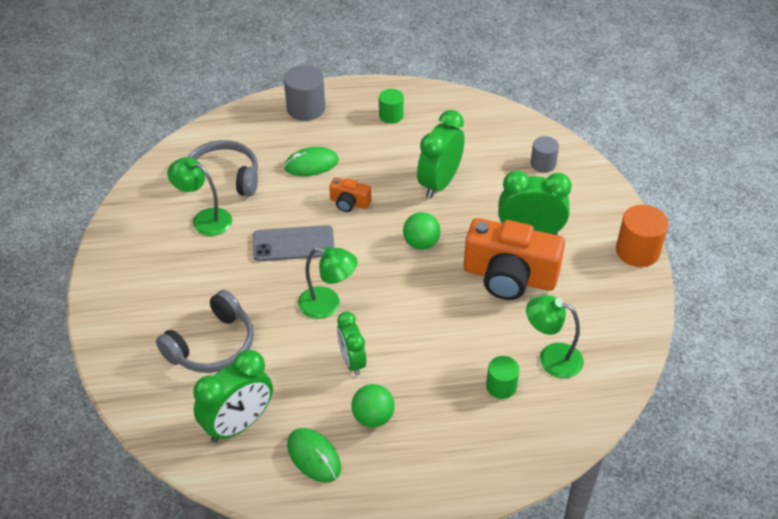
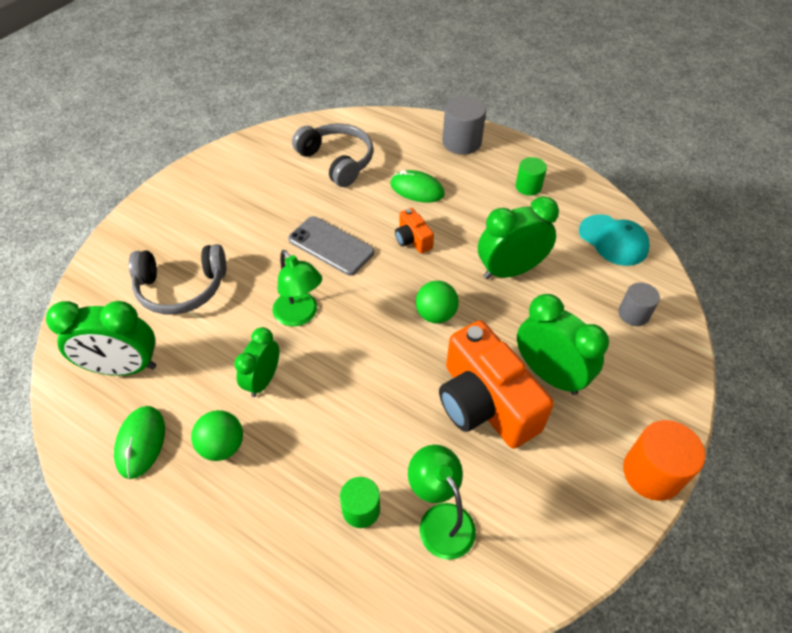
camera: 40 degrees right, 5 degrees up
(205, 219) = (289, 185): green lamp -> none
(485, 122) = (613, 240): none -> turquoise cap

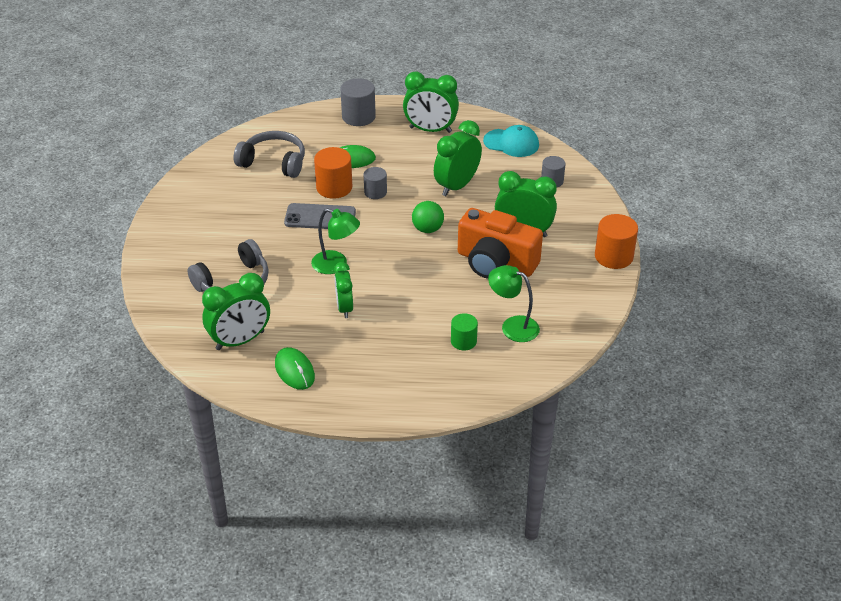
camera: 30 degrees left, 10 degrees down
(222, 446) = (350, 349): green ball -> none
(373, 215) = (334, 187): none -> orange cylinder
(412, 240) = (375, 192): orange camera -> grey cylinder
(528, 187) = (430, 130): green cylinder -> green clock

